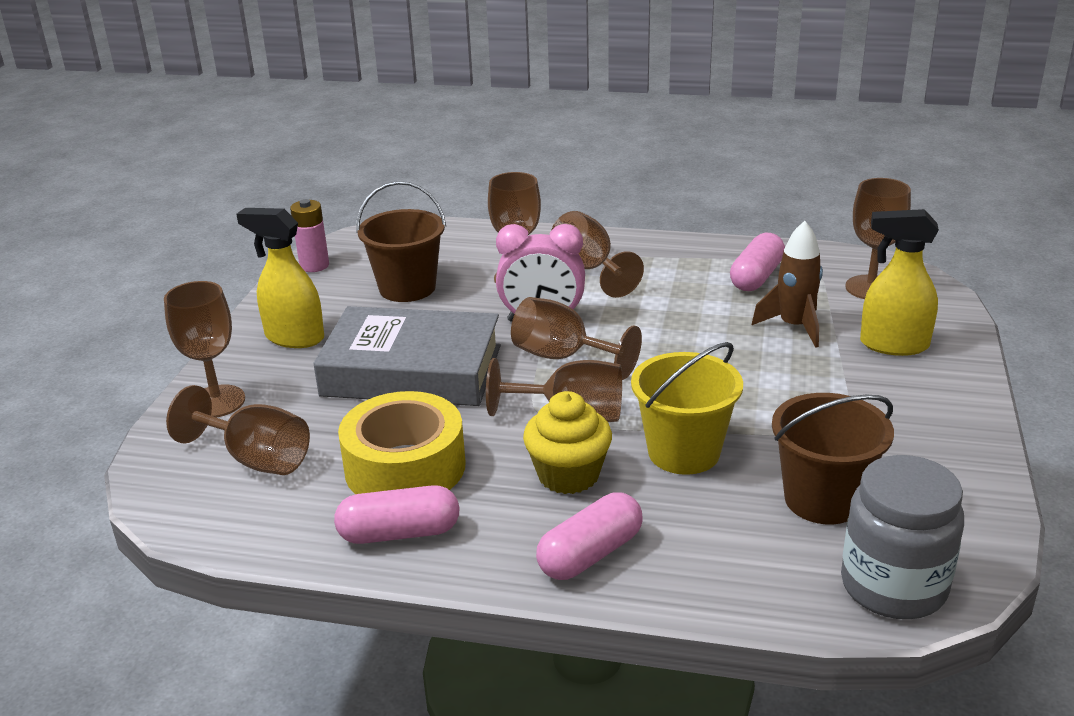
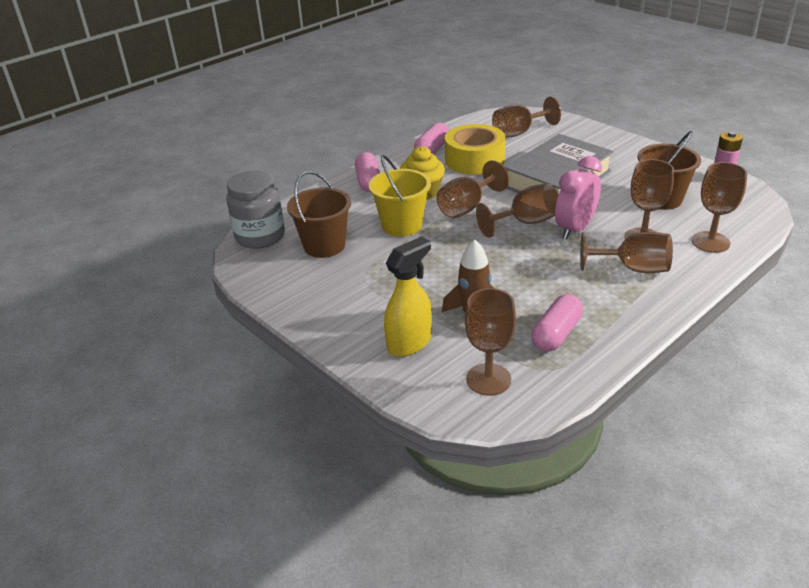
camera: 125 degrees right, 5 degrees up
(216, 401) = (578, 131): brown goblet -> brown goblet (710, 242)
(294, 337) = (626, 157): yellow spray bottle -> none
(756, 277) = (556, 334): pink capsule -> pink capsule turned 60 degrees clockwise

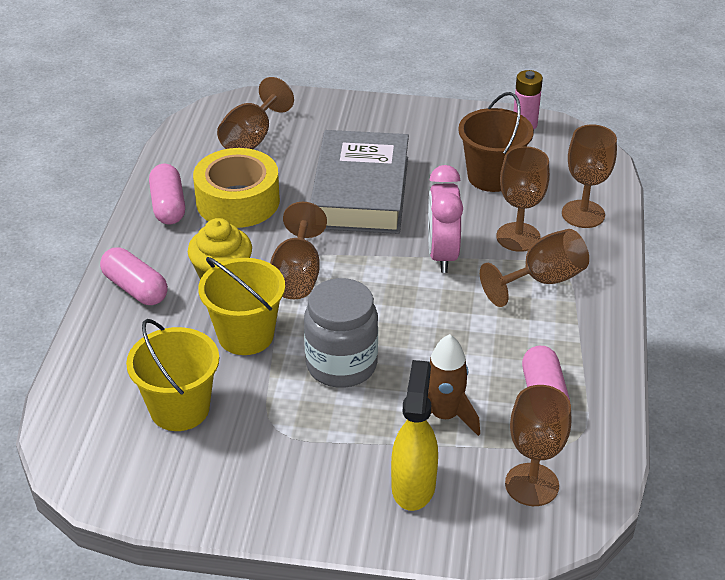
camera: 40 degrees left, 5 degrees up
(260, 236) = (78, 435): grey jar -> grey jar (341, 365)
(324, 246) = (179, 409): brown bucket -> yellow bucket
(525, 223) = (383, 269): brown goblet -> none

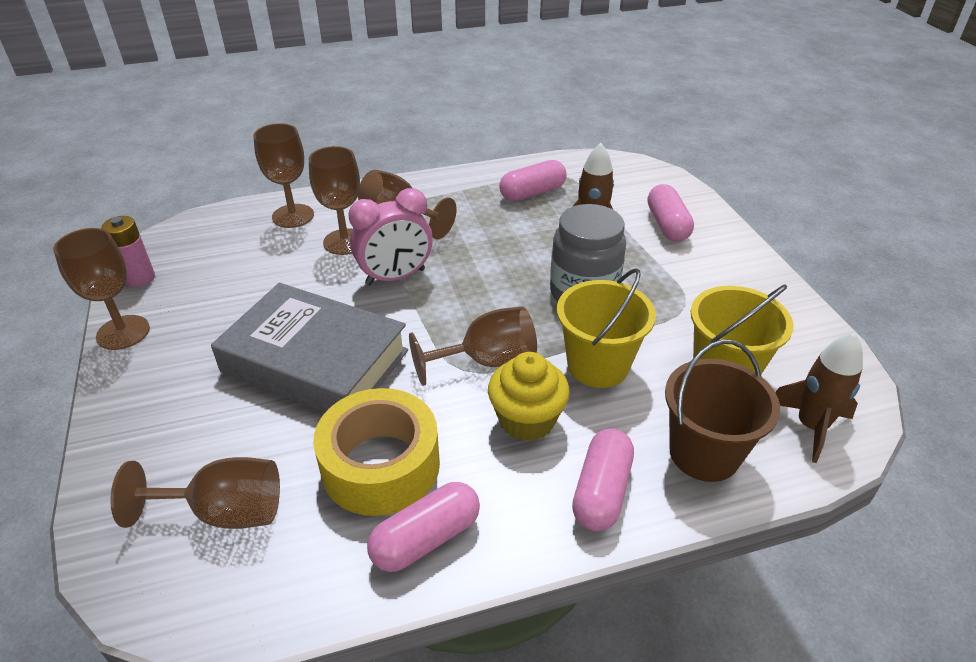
camera: 115 degrees left, 0 degrees up
(88, 428) = (811, 427): none -> brown rocket
(360, 192) = (315, 361): grey book -> grey book turned 45 degrees clockwise
(413, 486) = (667, 225): yellow spray bottle -> pink capsule
(492, 177) = (250, 277): brown bucket -> brown bucket (704, 453)
(532, 485) = (616, 182): brown goblet -> brown goblet (123, 332)

